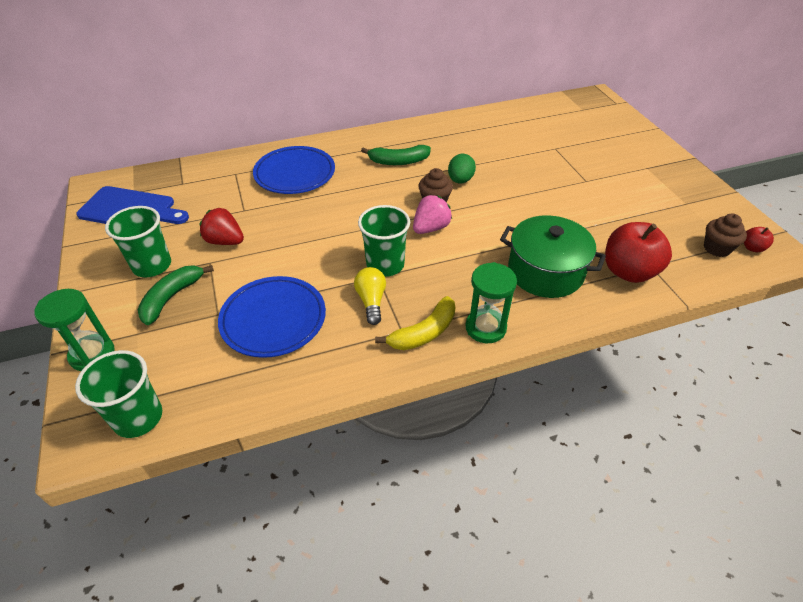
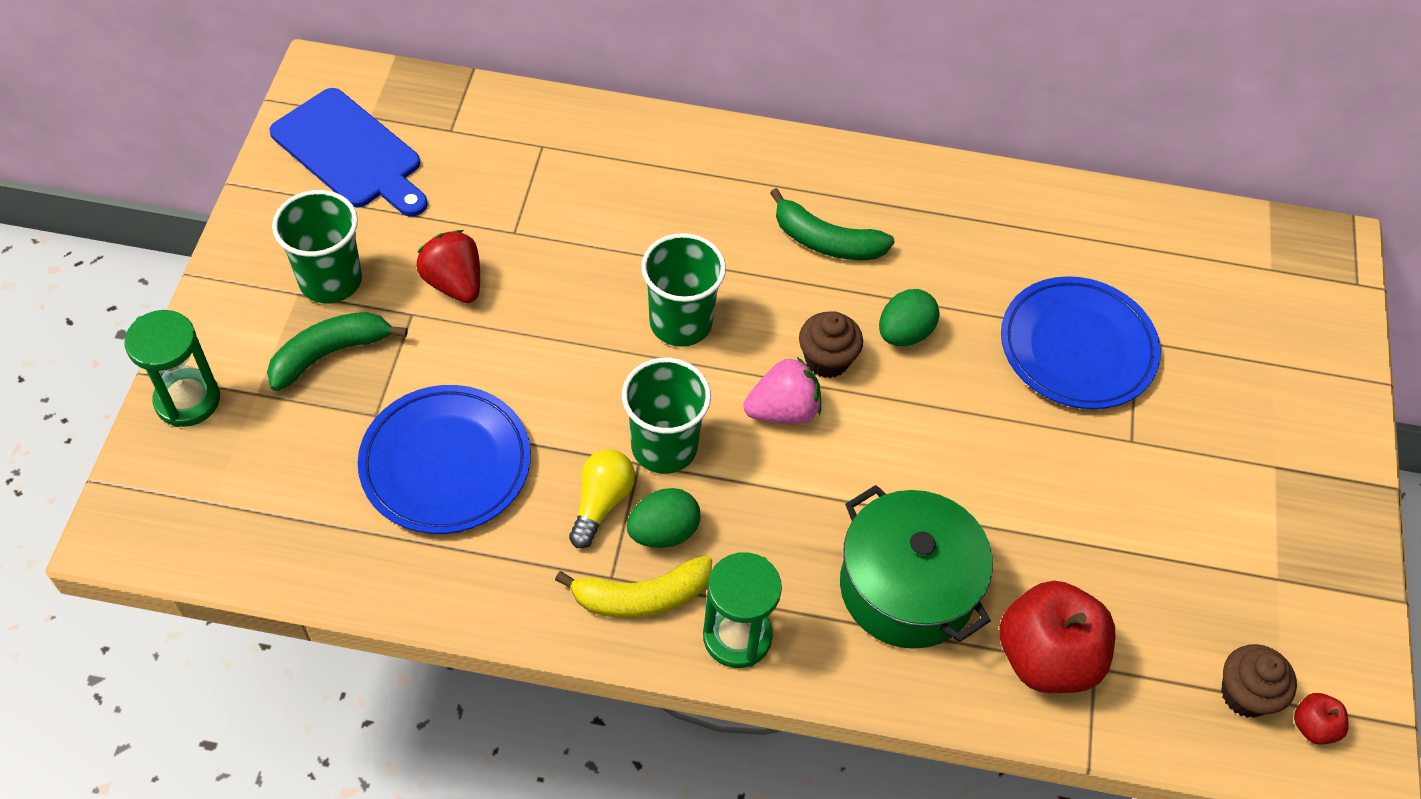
camera: 25 degrees right, 10 degrees up
(138, 417) = (200, 530): green cup -> green cup (680, 323)
(295, 174) = (636, 190): blue plate -> blue plate (1077, 348)
(413, 300) = (663, 532): none -> green egg

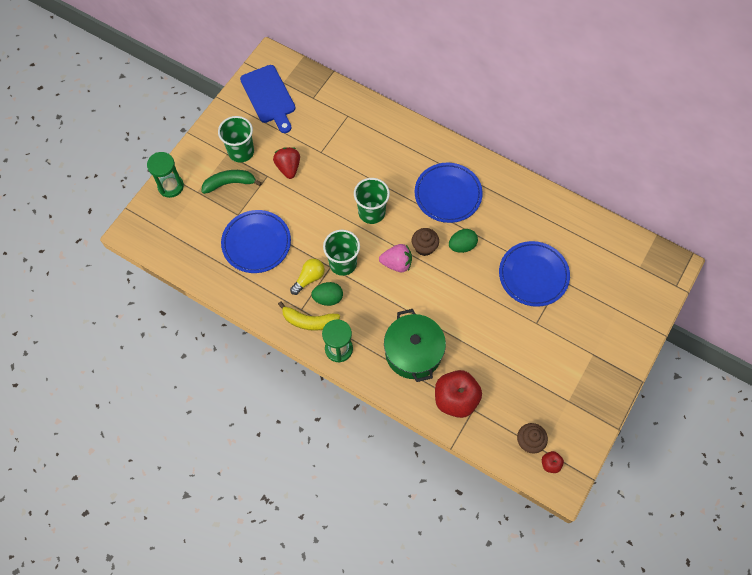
camera: 25 degrees right, 10 degrees up
(826, 241) = (448, 194): green banana -> blue plate

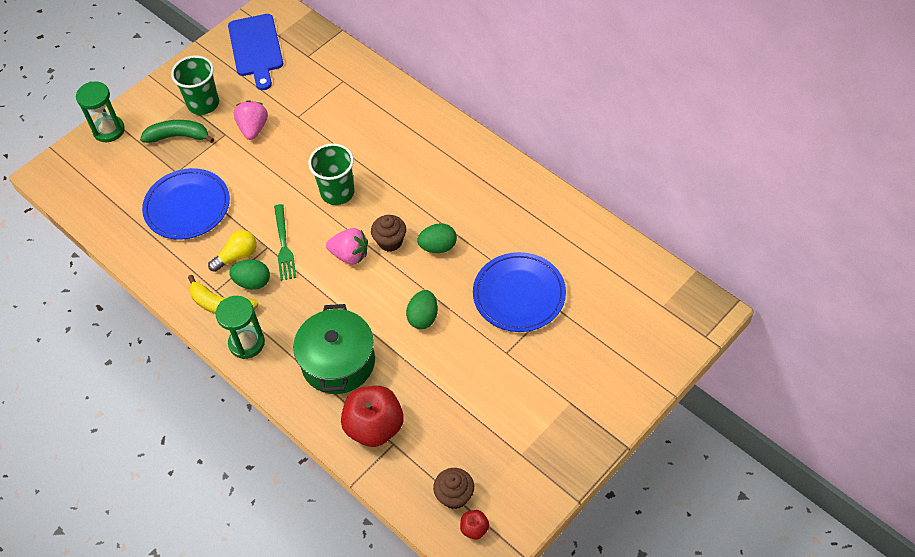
camera: 15 degrees right, 10 degrees down
(288, 167) = (253, 128): red strawberry -> pink strawberry
(343, 263) = (284, 245): green cup -> green fork
(448, 194) = (438, 185): blue plate -> none
(467, 305) = (423, 317): none -> green egg

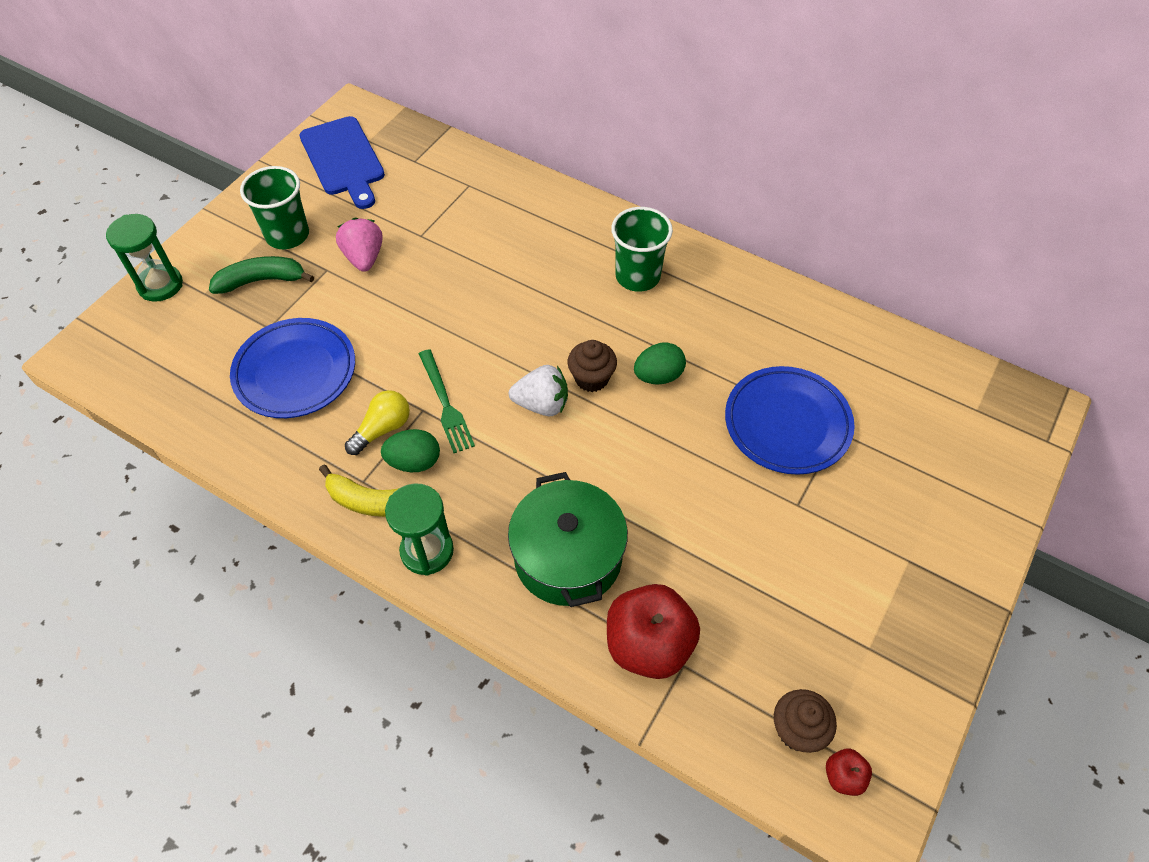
camera: 15 degrees left, 0 degrees up
(337, 192) = (501, 324): green cup -> green cup (637, 276)
(350, 255) = (542, 404): pink strawberry -> white strawberry
(423, 317) = (668, 474): green egg -> none

